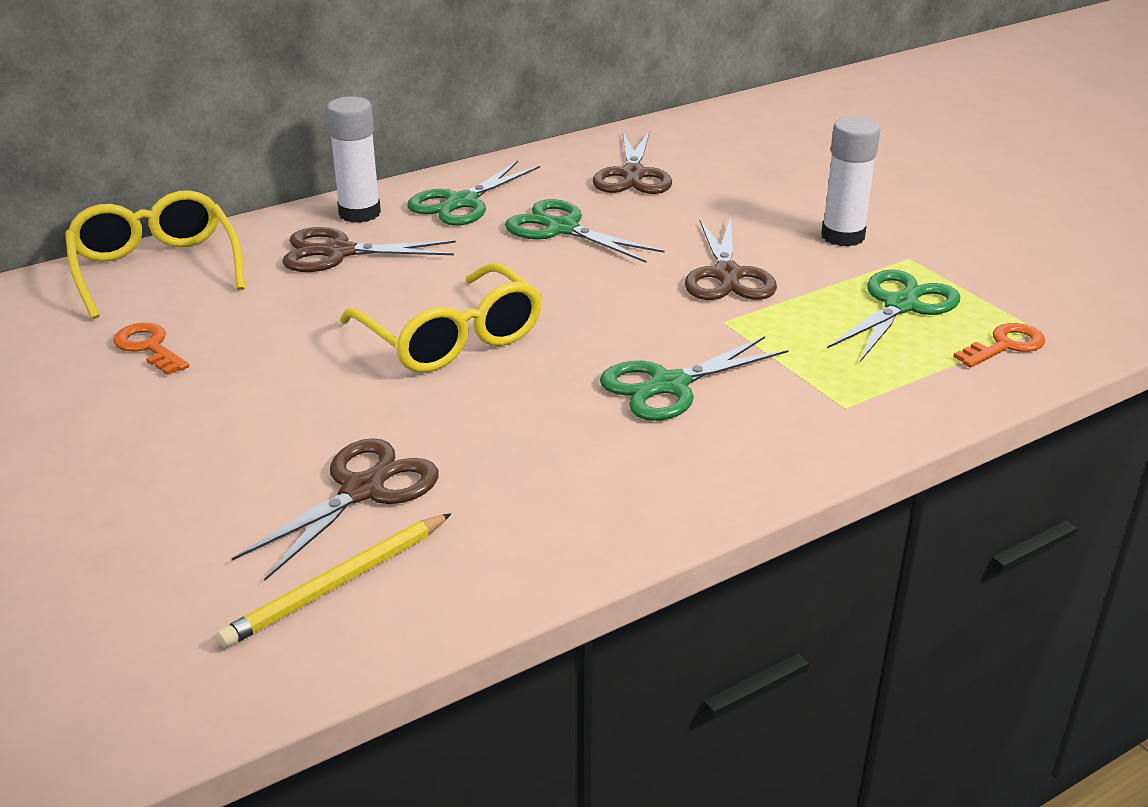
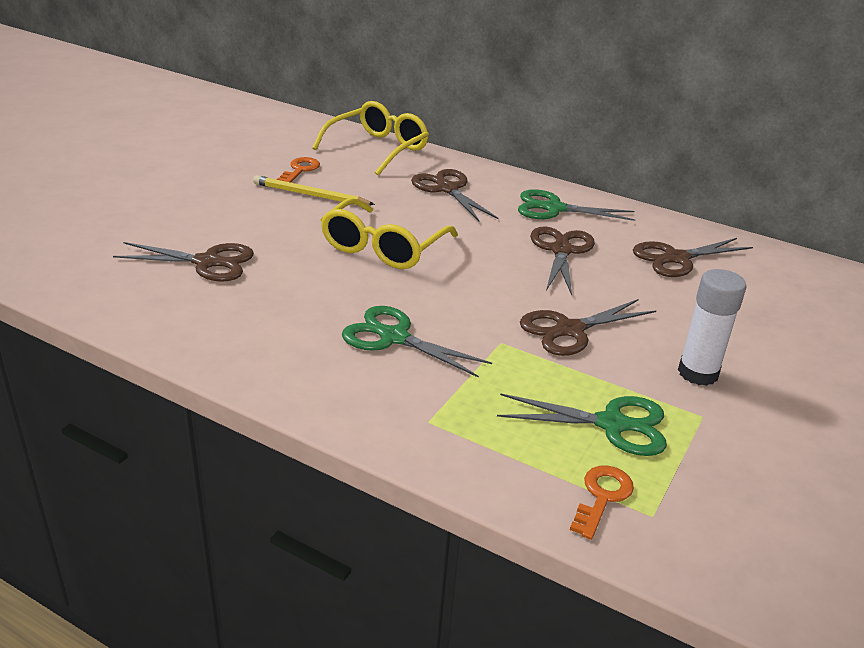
camera: 60 degrees right, 0 degrees up
(338, 584) = (121, 278): yellow pencil -> yellow pencil (310, 195)
(359, 213) = (501, 182): white glue stick -> none
(562, 229) = (561, 250): green scissors -> brown scissors
(1005, 346) = (602, 497): orange key -> orange key turned 90 degrees counterclockwise

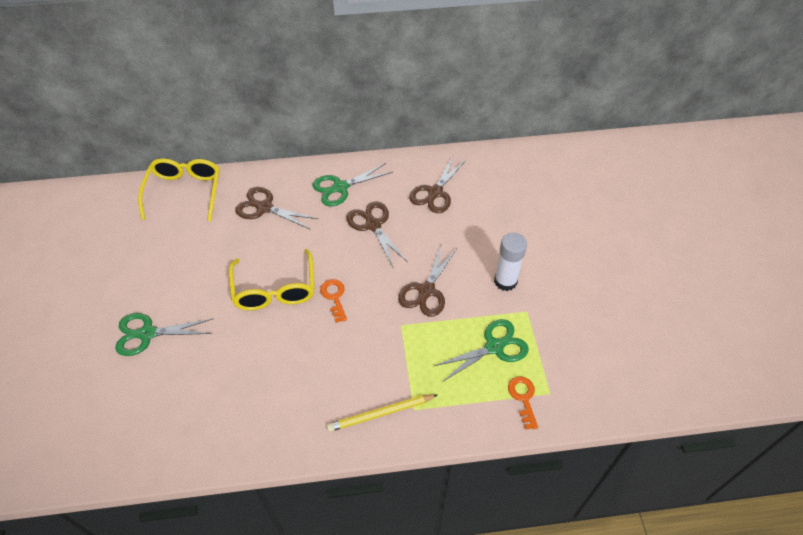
camera: 35 degrees left, 20 degrees up
(207, 262) = (182, 376): brown scissors -> none
(300, 170) = (154, 247): orange key -> orange key (334, 297)
(310, 195) = (185, 269): yellow pencil -> yellow pencil (381, 414)
(394, 337) = (346, 361): green scissors -> green scissors (147, 333)

